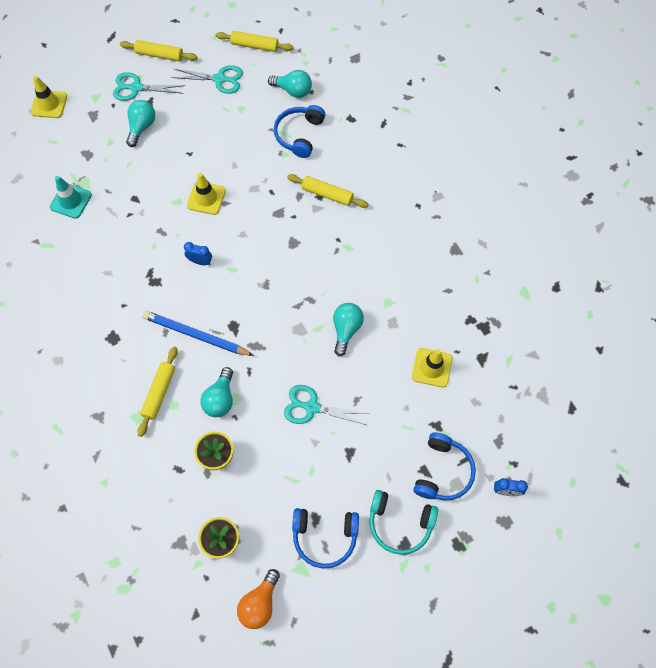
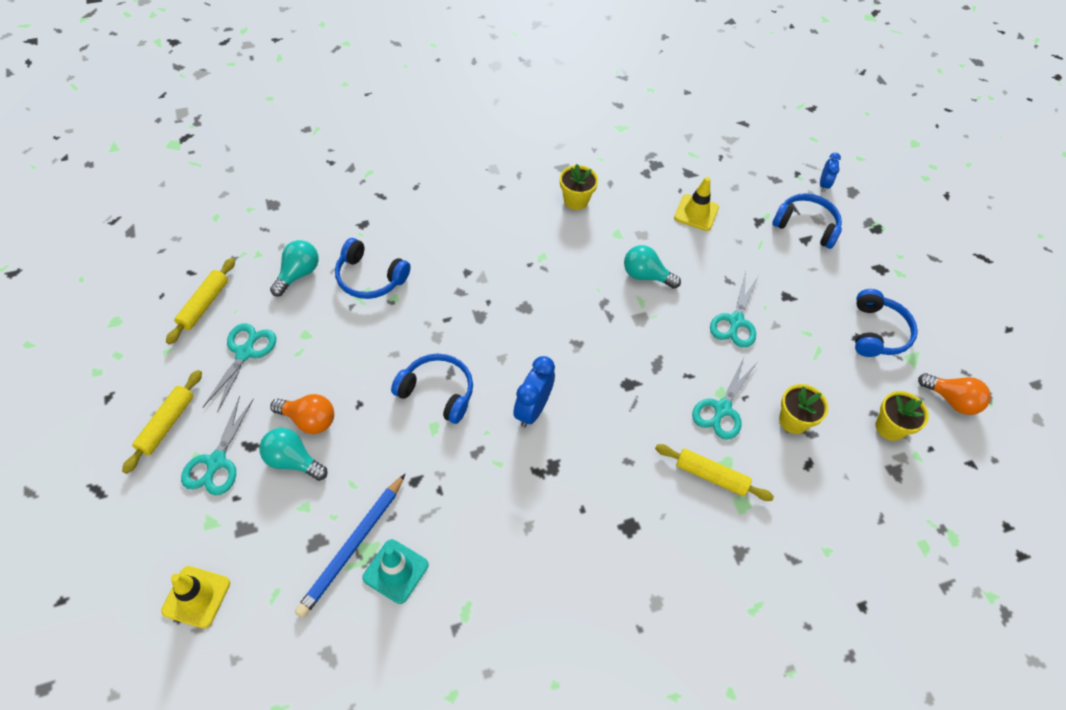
camera: 85 degrees left, 10 degrees down
(173, 128) = (309, 420): none -> orange light bulb
(196, 335) = (636, 426): blue pencil -> blue pencil (353, 546)
(200, 261) = (532, 409): blue clock -> blue clock, size x1.64
(206, 198) = (437, 392): yellow traffic cone -> blue headphones
(220, 399) = (722, 409): turquoise light bulb -> turquoise scissors
(327, 194) = (465, 264): yellow rolling pin -> none
(399, 524) = (859, 268): turquoise headphones -> none
(418, 265) = (576, 200): none -> yellow flower pot

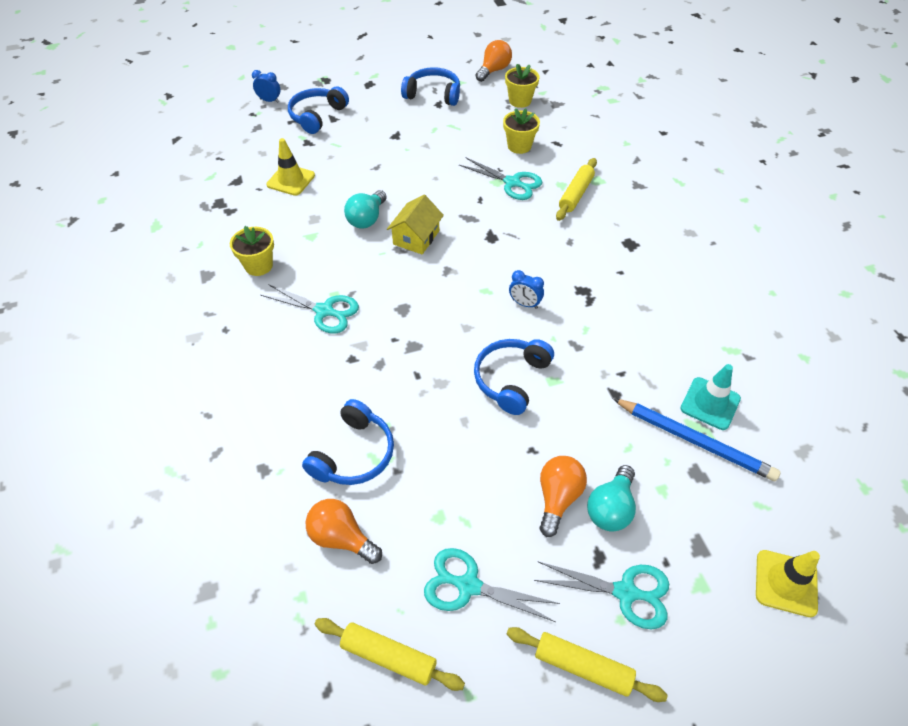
camera: 85 degrees left, 5 degrees down
(298, 274) = (341, 538): turquoise light bulb -> orange light bulb
(532, 409) = (524, 304): blue clock -> blue clock, size x0.61
(622, 317) = (416, 237): none -> yellow house
(735, 321) = (422, 167): turquoise scissors -> turquoise scissors (324, 311)

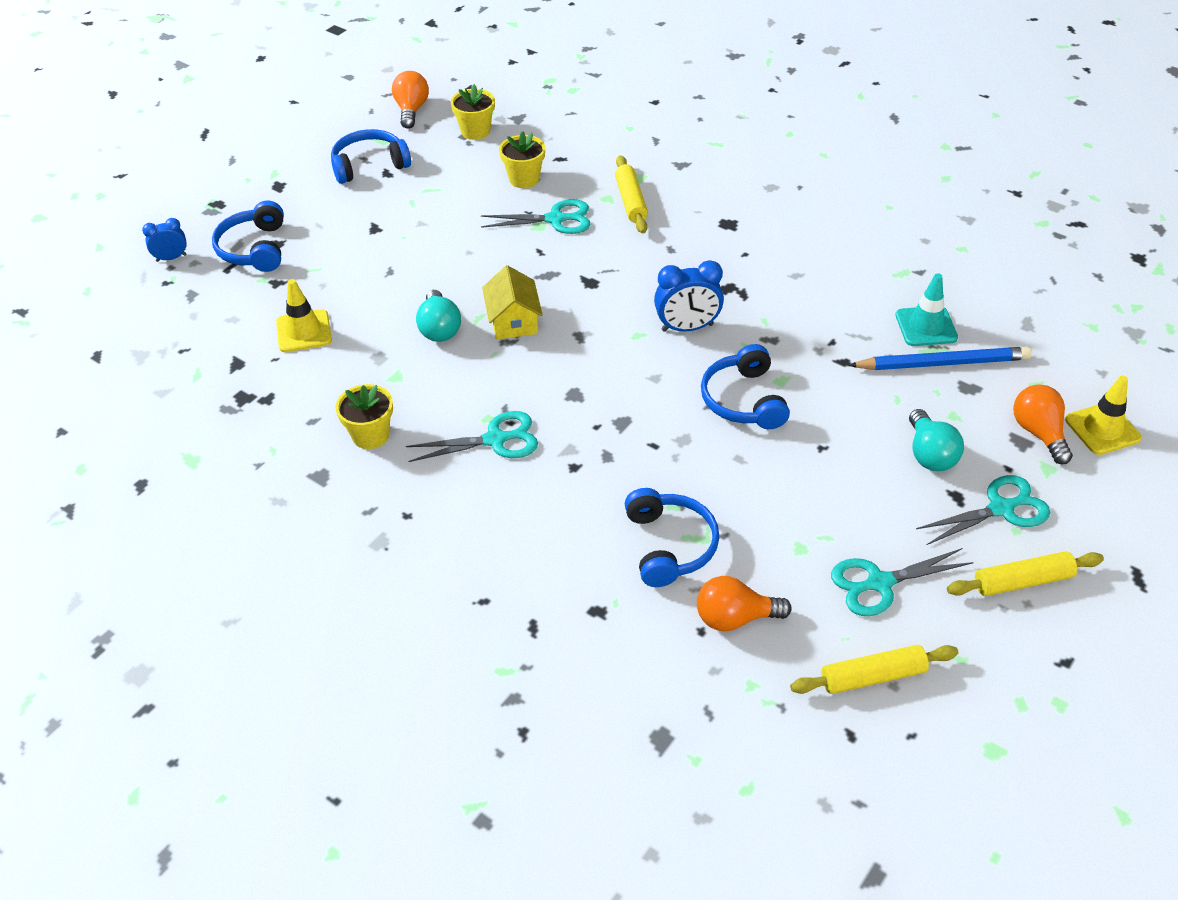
camera: 35 degrees left, 5 degrees down
(524, 304) = (687, 327): blue clock -> blue clock, size x1.64
(558, 498) = (881, 472): orange light bulb -> orange light bulb (1038, 433)

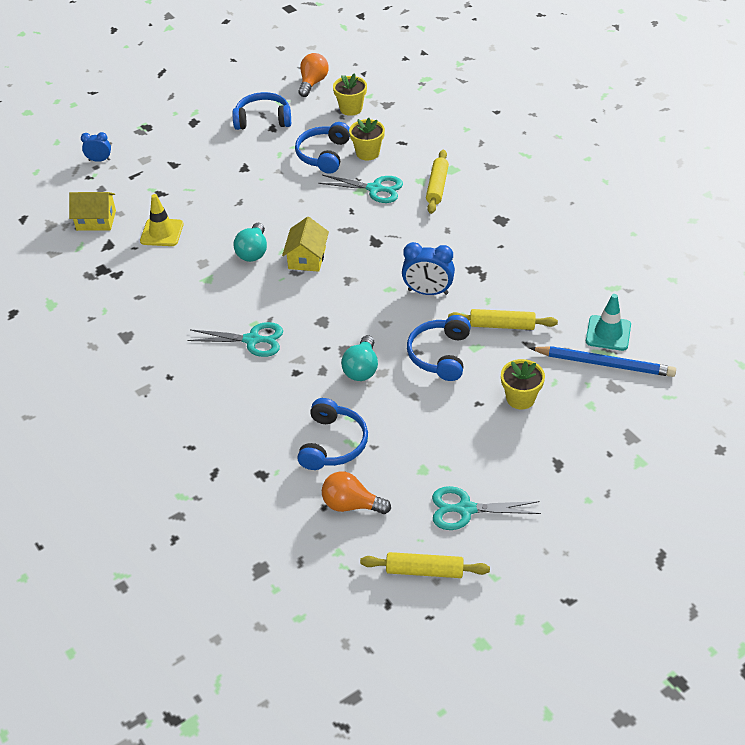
camera: 20 degrees right, 0 degrees up
(204, 335) = (96, 220): none -> yellow house
(254, 249) = (156, 165): blue headphones -> blue headphones (323, 155)
(370, 435) = (171, 316): yellow flower pot -> yellow flower pot (520, 398)
(929, 454) = (555, 428): turquoise light bulb -> turquoise light bulb (361, 369)
(1001, 509) = (586, 481): turquoise scissors -> none
(1022, 581) = (571, 536): yellow rolling pin -> yellow rolling pin (502, 325)
(1038, 433) = (648, 434): orange light bulb -> none
(1102, 429) = (700, 444): yellow traffic cone -> none

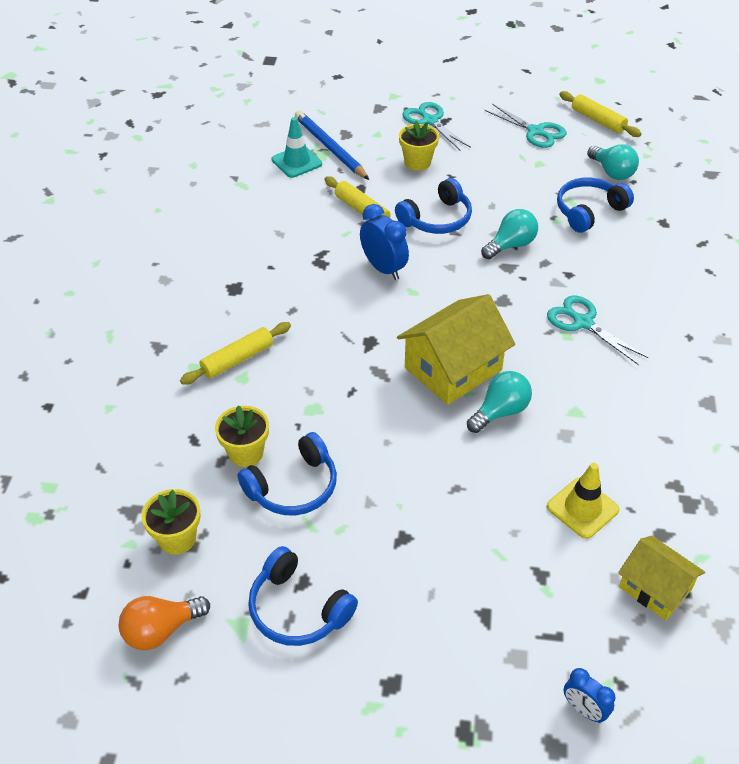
camera: 140 degrees left, 0 degrees up
(307, 258) = (453, 369): yellow house -> yellow house, size x1.62
(351, 505) = (612, 172): orange light bulb -> turquoise light bulb
(375, 189) = (297, 400): turquoise scissors -> turquoise scissors (430, 121)

